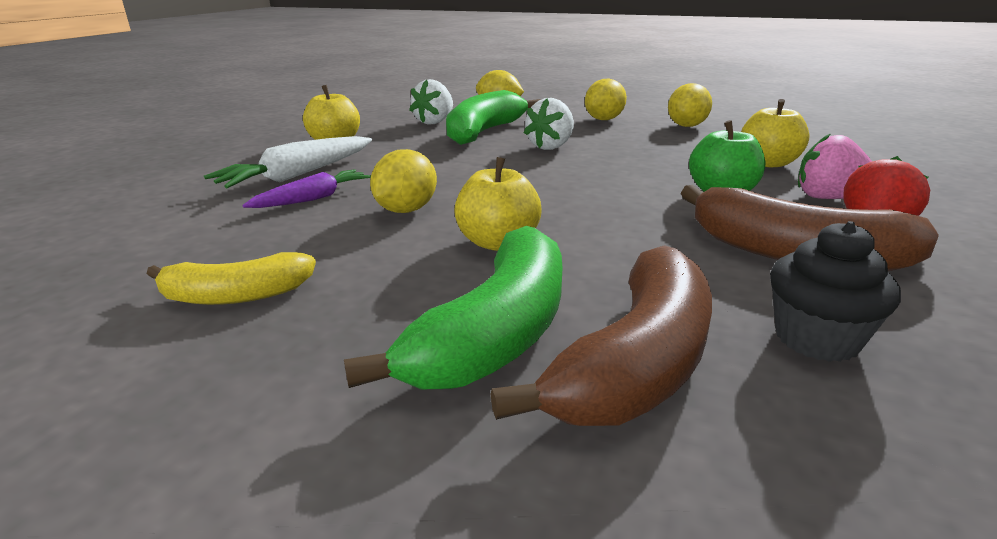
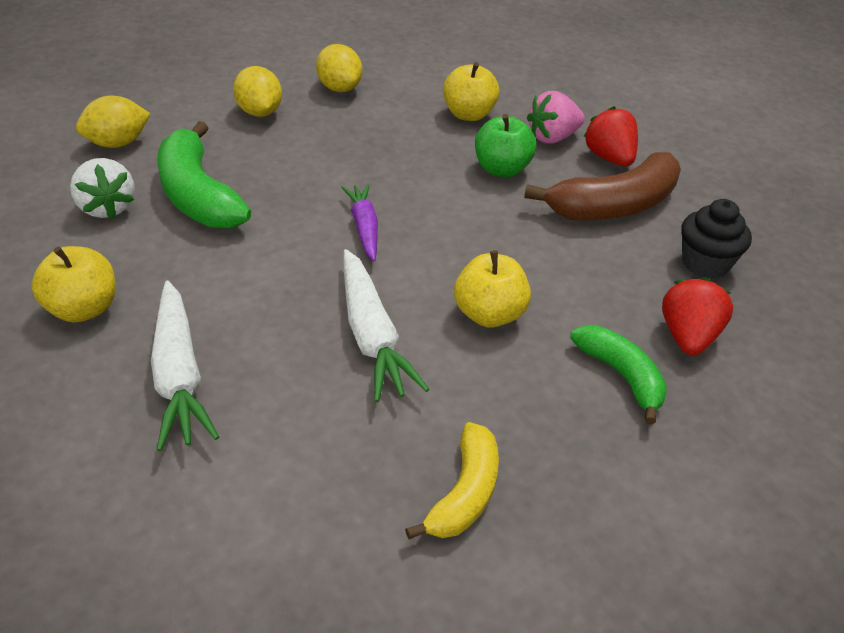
camera: 60 degrees left, 15 degrees up
(313, 199) = (273, 385): purple carrot -> purple carrot (364, 228)
(406, 210) = (371, 335): yellow lemon -> white carrot
(496, 333) = (621, 376): green banana -> green banana, size x0.61
(551, 146) = (300, 182): white strawberry -> none
(637, 363) = (688, 337): brown banana -> red strawberry

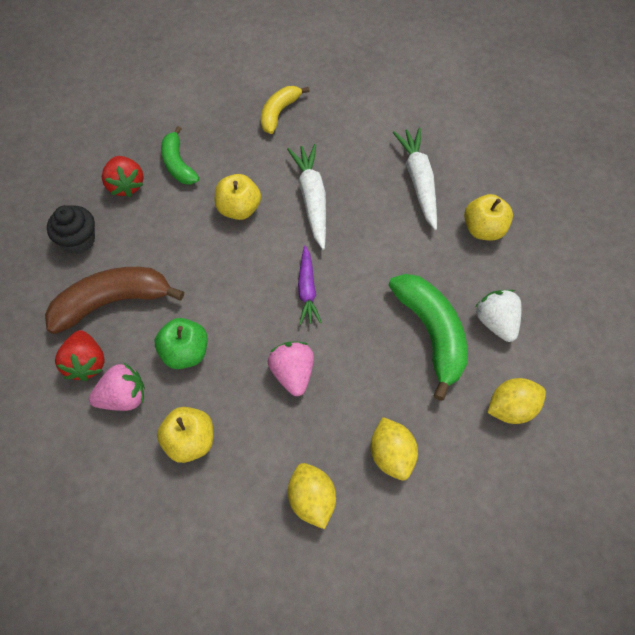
camera: 170 degrees left, 20 degrees up
(371, 159) = (293, 373): none -> pink strawberry
(688, 337) = (126, 185): red strawberry -> red strawberry turned 45 degrees counterclockwise

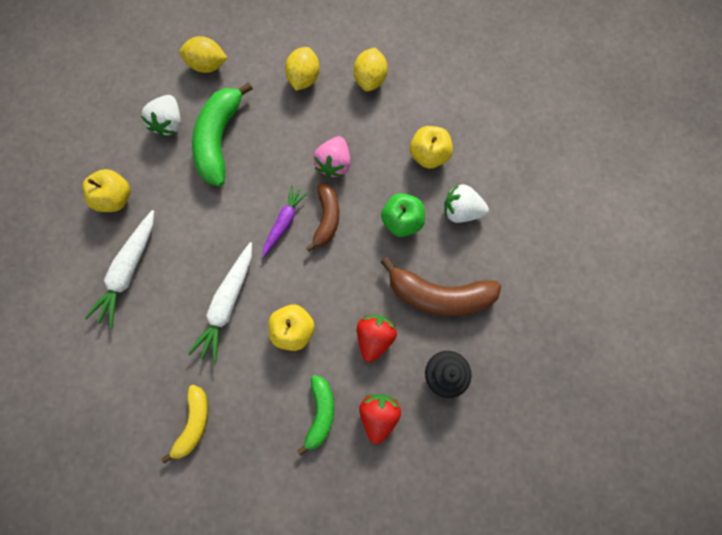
camera: 150 degrees left, 15 degrees up
(86, 363) = (478, 252): red strawberry -> red strawberry (374, 337)
(124, 397) = (461, 210): pink strawberry -> white strawberry
(266, 314) = (326, 219): none -> brown banana
(279, 113) = (194, 423): yellow banana -> yellow banana turned 45 degrees counterclockwise

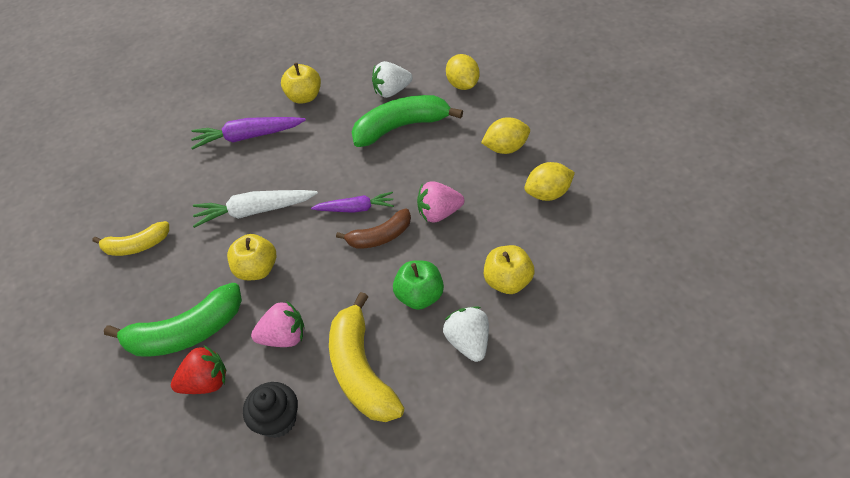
camera: 65 degrees right, 25 degrees down
(129, 271) = (248, 137): white carrot -> purple carrot
(320, 413) = (186, 332): green banana -> green banana, size x1.63
(374, 337) = (284, 337): red strawberry -> pink strawberry
(439, 295) = (361, 370): brown banana -> yellow banana

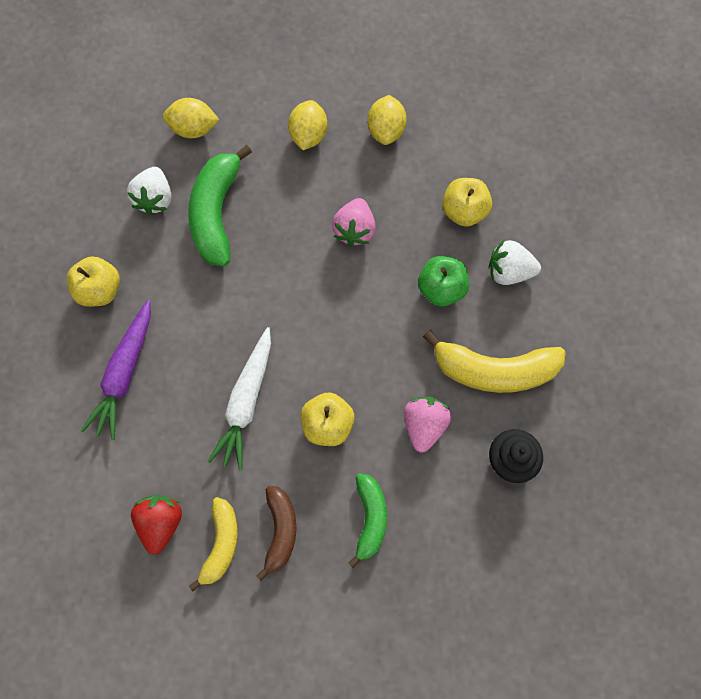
camera: 70 degrees left, 20 degrees up
(186, 332) = (370, 518): green banana -> green banana, size x0.61
(206, 382) = (438, 514): red strawberry -> red strawberry (161, 522)
(355, 208) = (303, 302): purple carrot -> none
(380, 236) = (353, 294): brown banana -> brown banana (280, 530)

